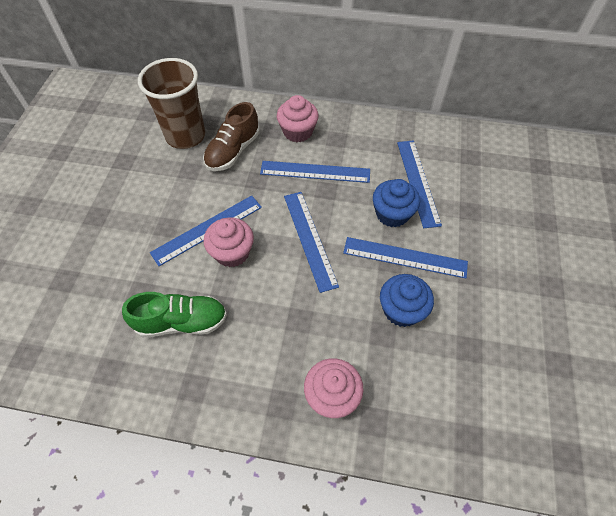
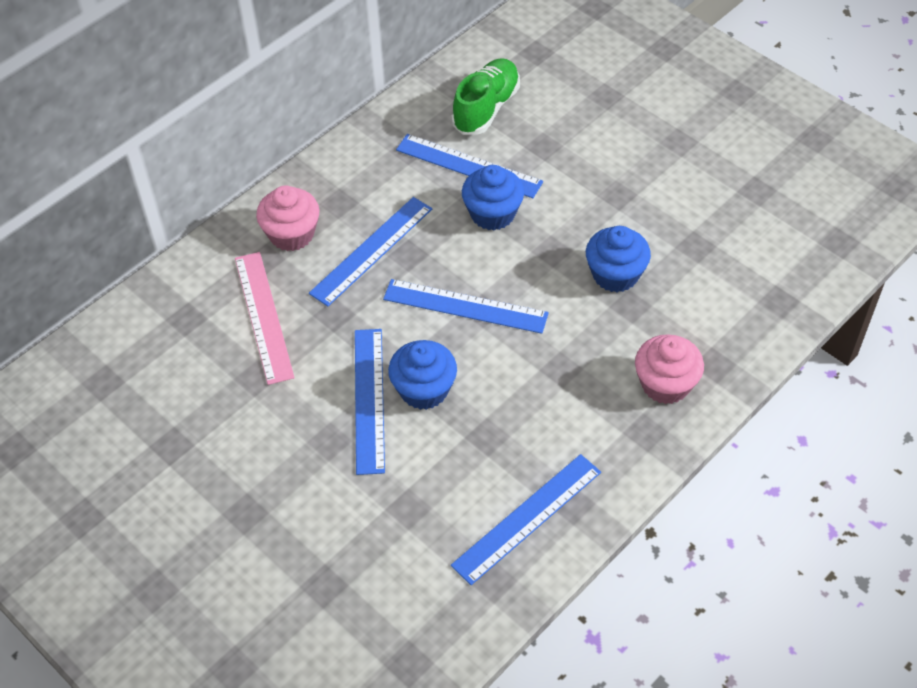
camera: 55 degrees left, 5 degrees down
(181, 322) = (481, 481): green shoe -> green shoe (486, 108)
(185, 136) = (189, 356): brown cup -> none
(232, 252) = (424, 389): pink cupcake -> blue cupcake
(233, 151) = (264, 316): brown shoe -> pink ruler
(405, 257) = (556, 235): blue ruler -> blue ruler (527, 518)

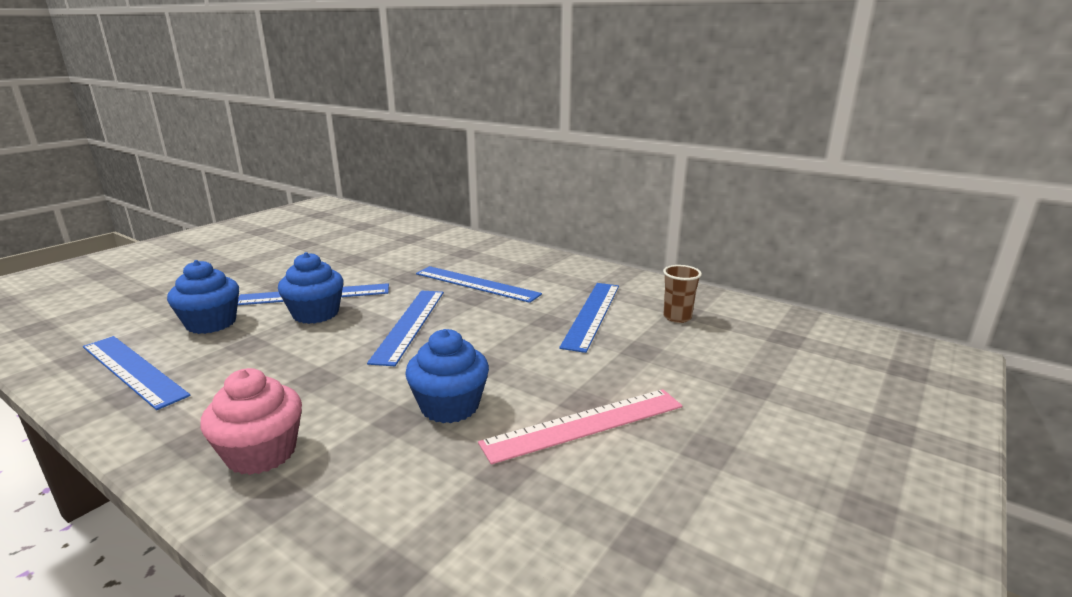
camera: 80 degrees right, 30 degrees down
(264, 316) = (408, 257): pink ruler -> pink ruler (585, 424)
(291, 234) = (490, 258): pink cupcake -> none
(486, 108) = (677, 317): green shoe -> brown cup
(492, 214) = (531, 329): blue cupcake -> blue cupcake (211, 323)

